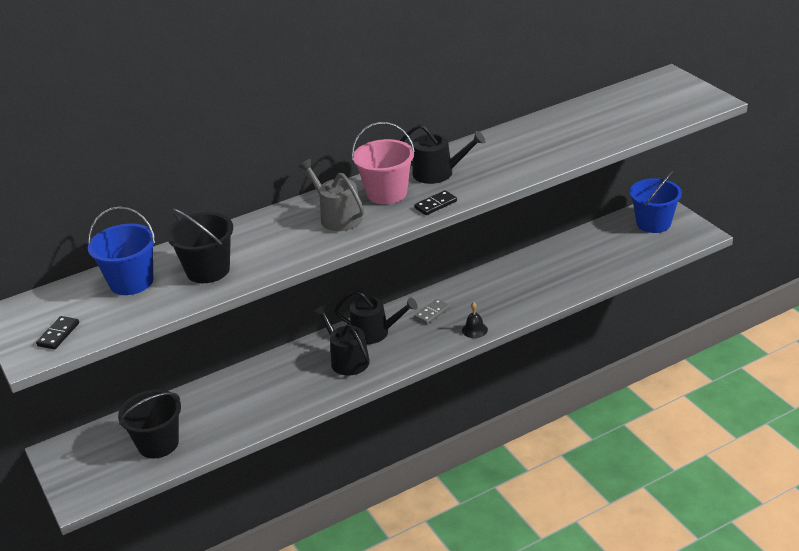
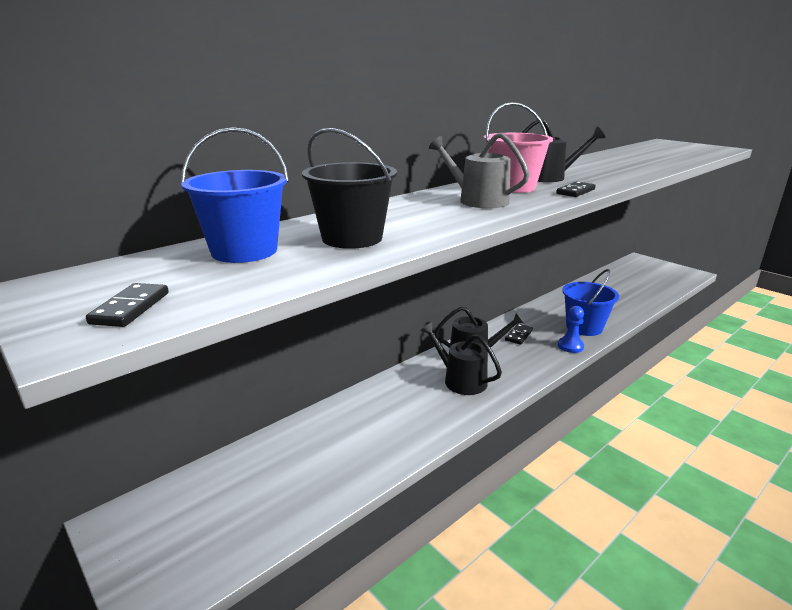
camera: 15 degrees left, 10 degrees down
(158, 444) = (267, 496): black bucket -> none
(432, 313) = (519, 335): grey domino -> black domino
(474, 330) = (570, 346): black bell -> blue pawn
(653, 223) = (647, 268): blue bucket -> blue bucket (584, 327)

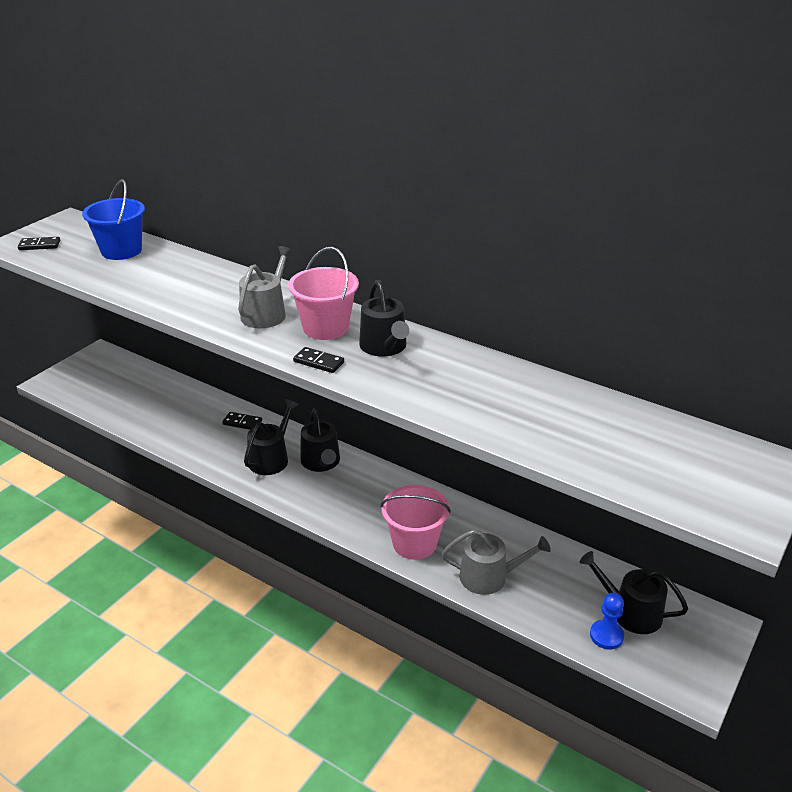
camera: 75 degrees right, 10 degrees up
(352, 238) = (149, 277): black bucket -> none
(519, 335) = (373, 491): black domino -> black domino (242, 423)
(570, 346) = (361, 530): blue pawn -> blue pawn (606, 636)
(584, 327) = (414, 543): blue bucket -> pink bucket
(616, 307) = (489, 577): none -> grey watering can
(637, 276) = (630, 612): none -> black watering can

